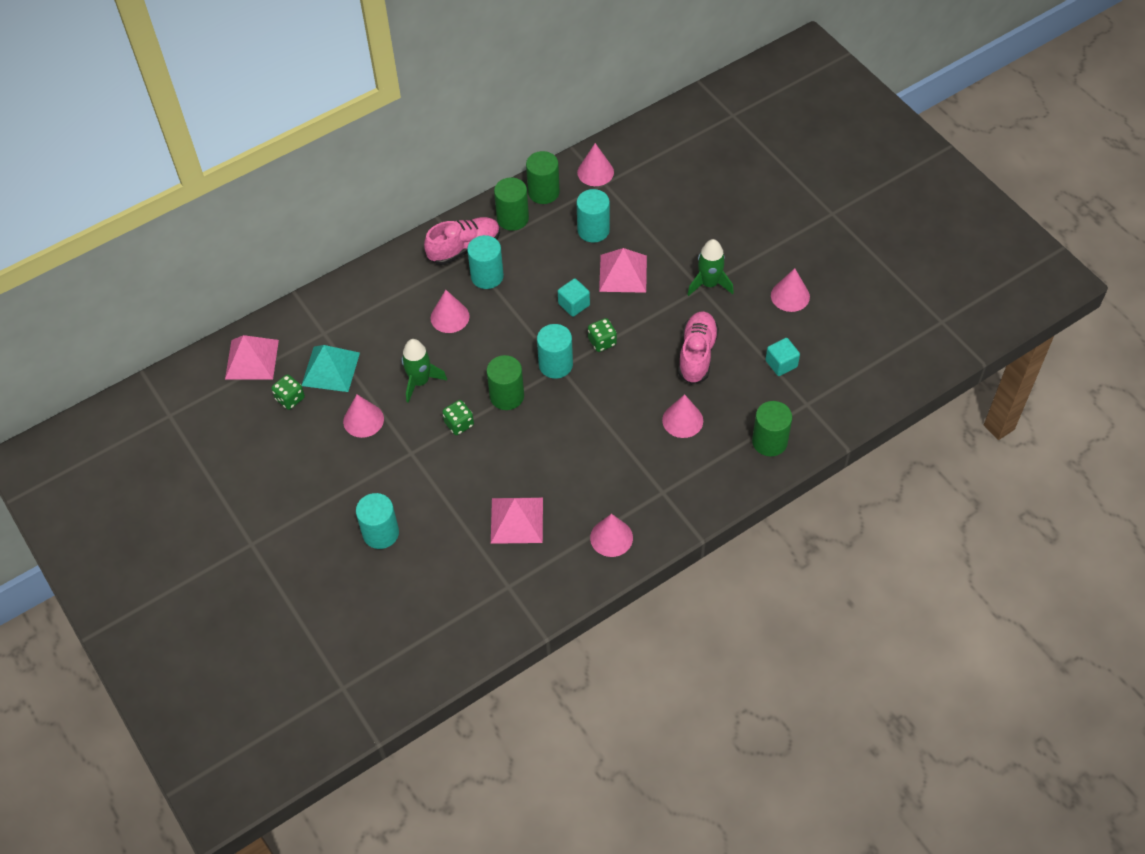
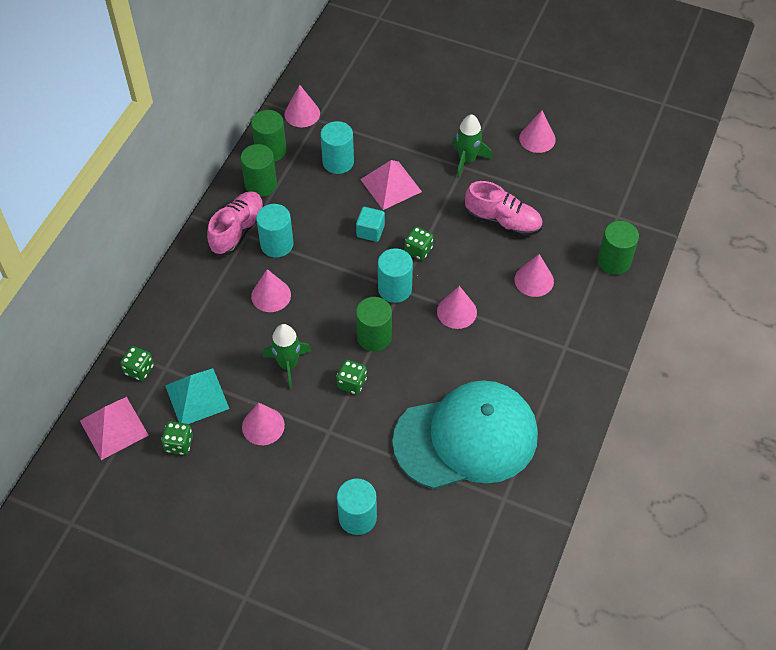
camera: 35 degrees left, 0 degrees up
(303, 323) = (139, 369): none -> green dice
(517, 520) = (466, 438): pink pyramid -> turquoise cap
(611, 537) = (555, 408): pink cone -> pink cone (456, 311)
(697, 354) = (503, 221): pink shoe -> pink shoe turned 135 degrees clockwise
(781, 364) = (573, 195): turquoise cube -> none

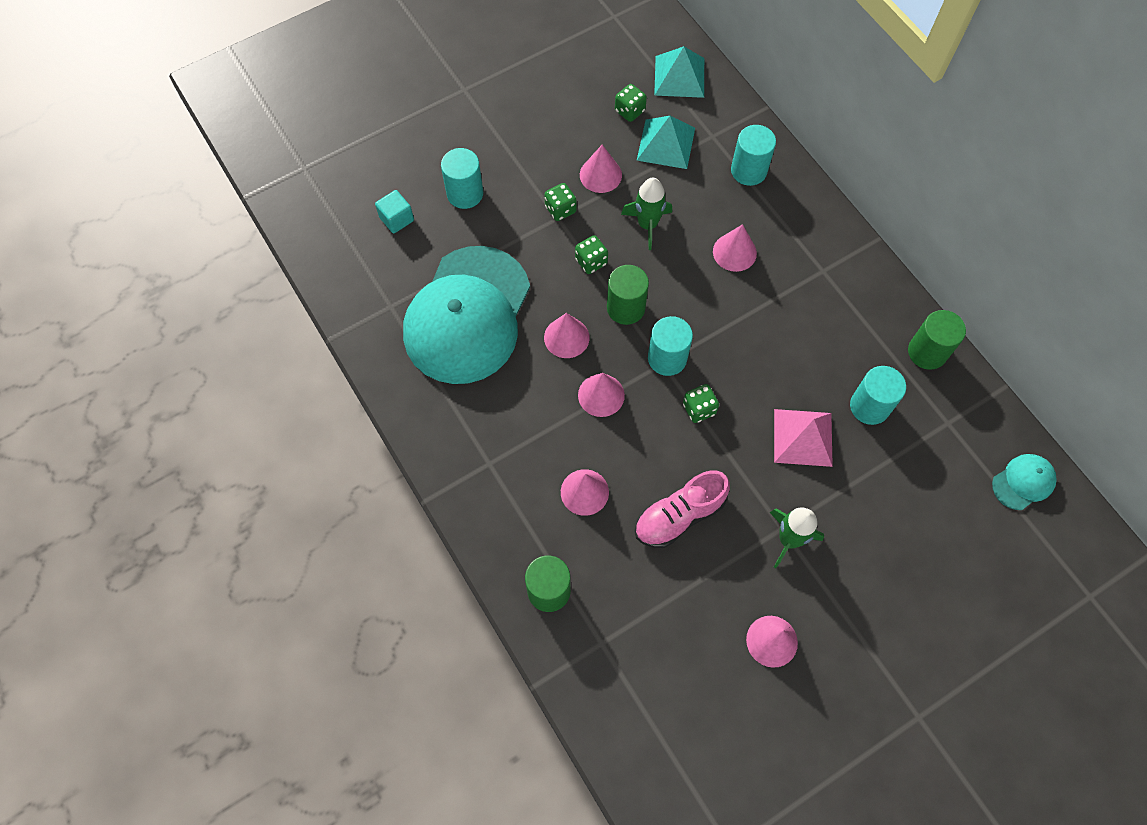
camera: 125 degrees right, 10 degrees up
(114, 427) = (679, 76): pink pyramid -> turquoise pyramid
(139, 369) = (725, 118): green dice -> green dice (560, 209)
(237, 230) = (834, 266): pink shoe -> none
(261, 185) = (882, 317): green cylinder -> none
(277, 244) = (793, 289): turquoise cylinder -> turquoise cylinder (748, 171)
(302, 113) = (966, 413): pink cone -> pink cone (566, 337)
(329, 70) = (1023, 482): none -> turquoise cap
(370, 231) = (753, 380): turquoise cube -> turquoise cube (396, 219)

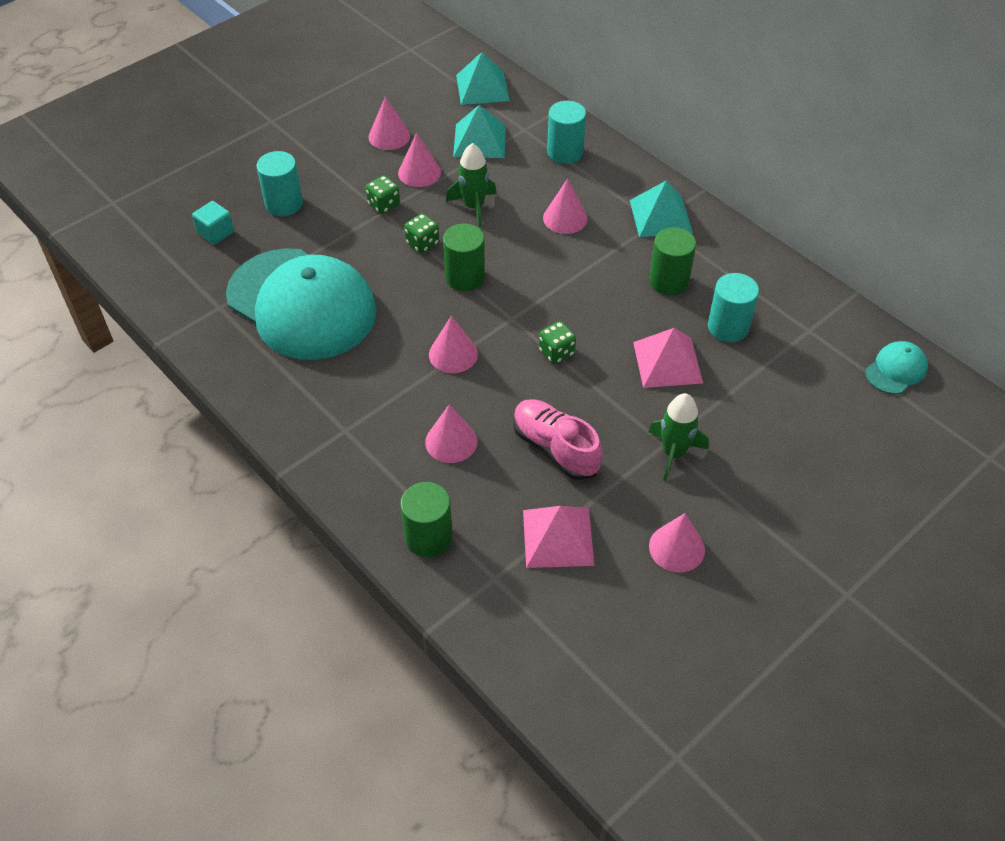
camera: 10 degrees left, 15 degrees down
(467, 315) = (302, 304): turquoise cap -> turquoise cap turned 60 degrees counterclockwise
(566, 337) = (408, 309): pink cone -> pink cone (389, 136)
(629, 111) = (439, 119): green dice -> none
(665, 611) = (558, 537): none -> pink pyramid
(667, 358) = (515, 314): turquoise cylinder -> none
(679, 516) = (555, 448): pink shoe -> pink shoe turned 90 degrees clockwise
(829, 264) = (660, 216): none -> turquoise pyramid
(927, 352) = (773, 275): green cylinder -> green cylinder (668, 281)

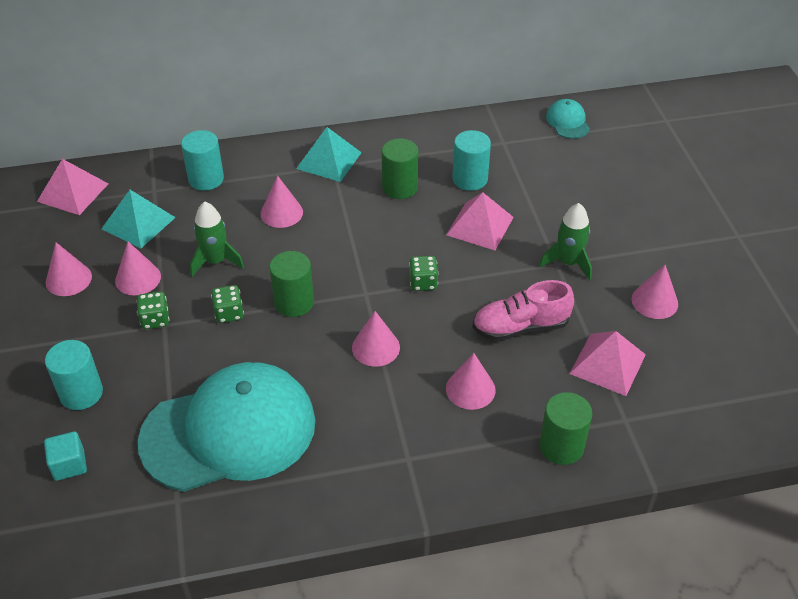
camera: 60 degrees left, 5 degrees down
(482, 88) = (73, 192): turquoise pyramid -> pink pyramid

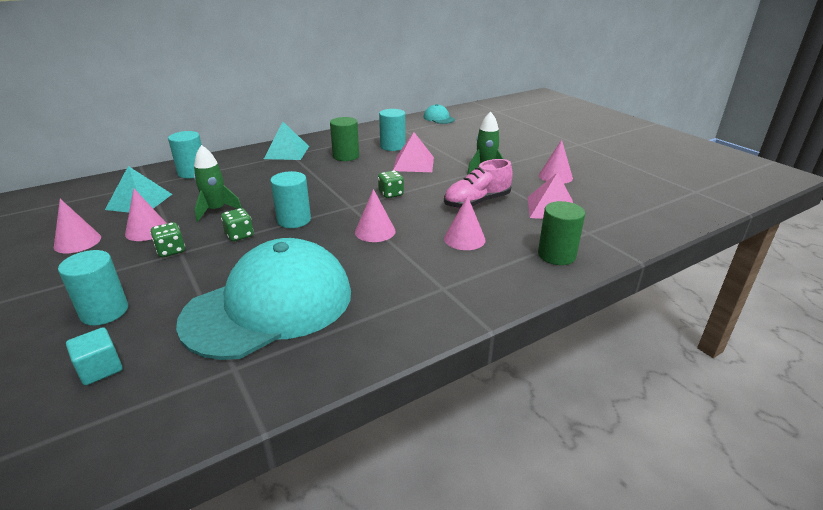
camera: 20 degrees left, 15 degrees down
(73, 192) = (74, 195): pink pyramid -> none
(281, 213) = (262, 179): pink cone -> none
(294, 302) = (294, 220): green cylinder -> turquoise cylinder

